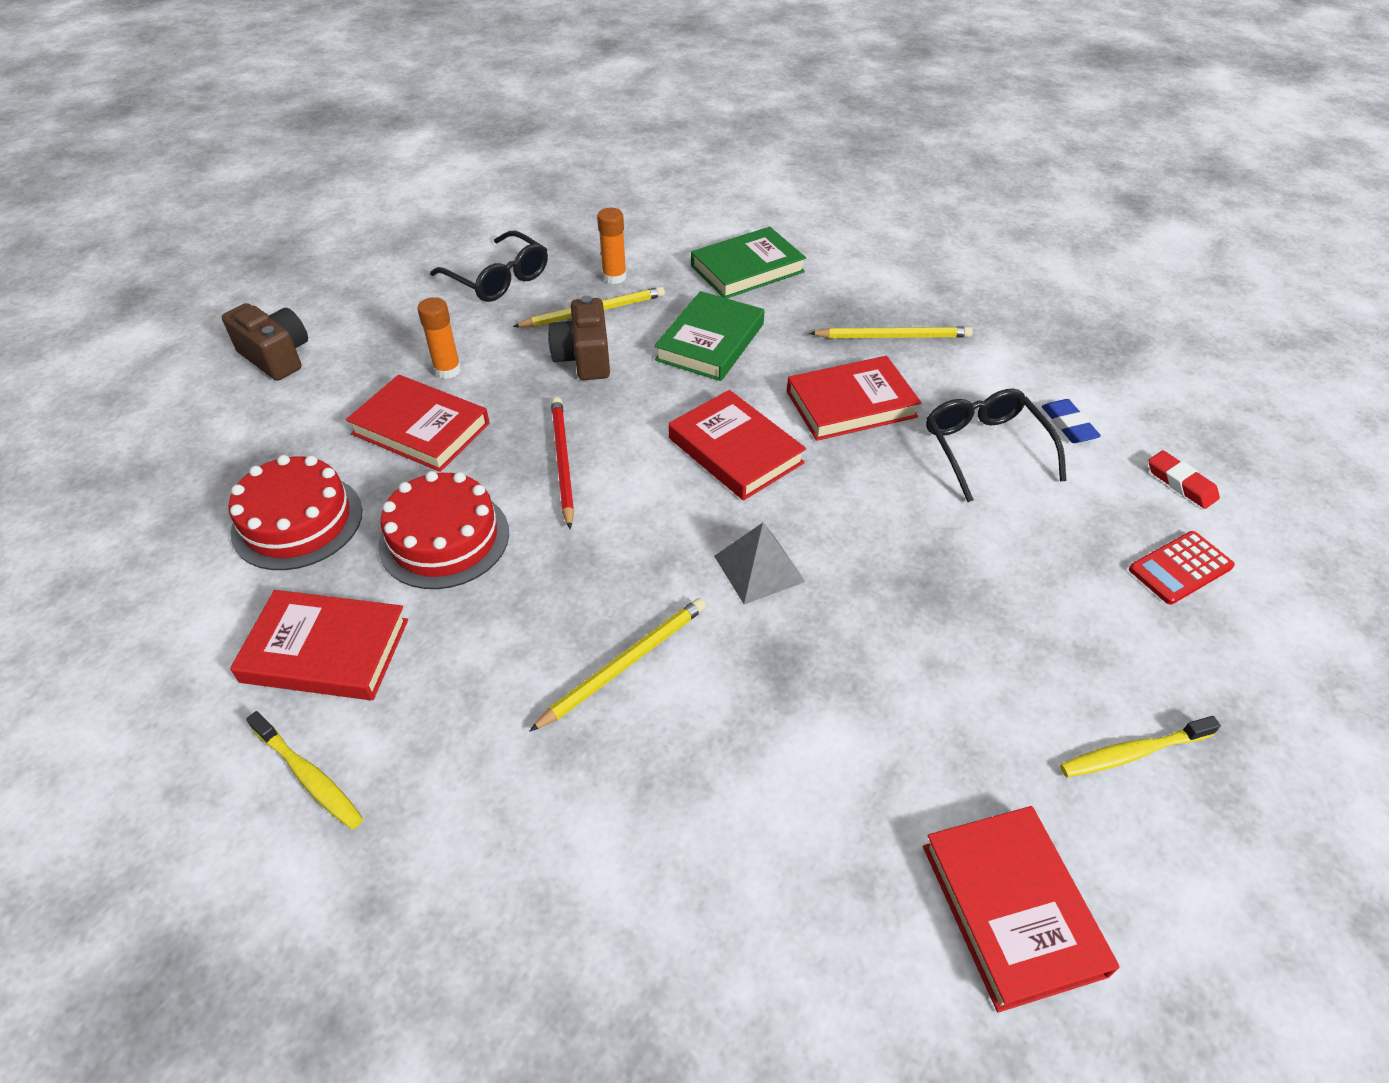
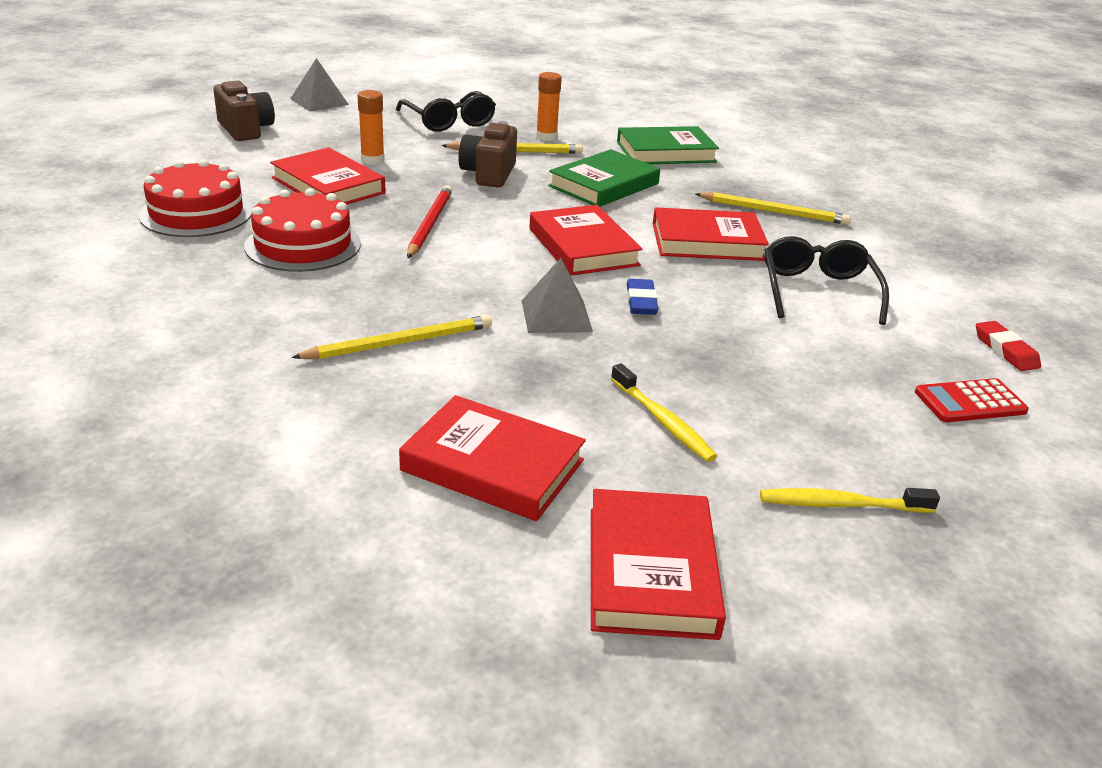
camera: 15 degrees right, 15 degrees down
(309, 776) = (102, 344): yellow toothbrush -> yellow toothbrush (663, 421)
(325, 650) = (166, 282): red book -> red book (492, 465)
(335, 282) = (319, 101): none -> grey pyramid
(1068, 425) = (911, 293): blue eraser -> blue eraser (641, 302)

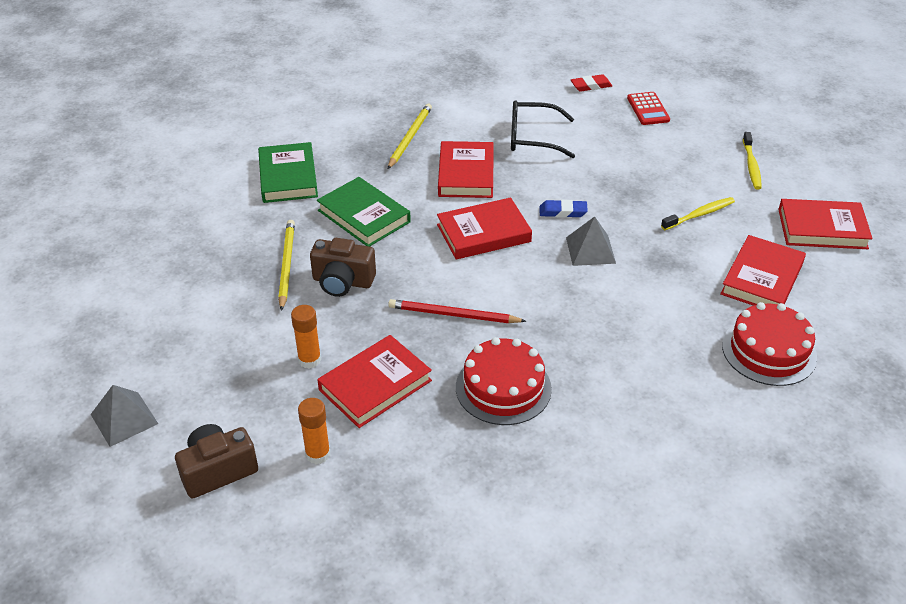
camera: 85 degrees left, 10 degrees up
(196, 213) = (447, 470): red cake -> red cake (769, 351)
(400, 343) = (644, 322): yellow pencil -> none
(449, 121) = (200, 310): black glasses -> none
(546, 137) = (248, 245): orange glue stick -> orange glue stick (318, 454)

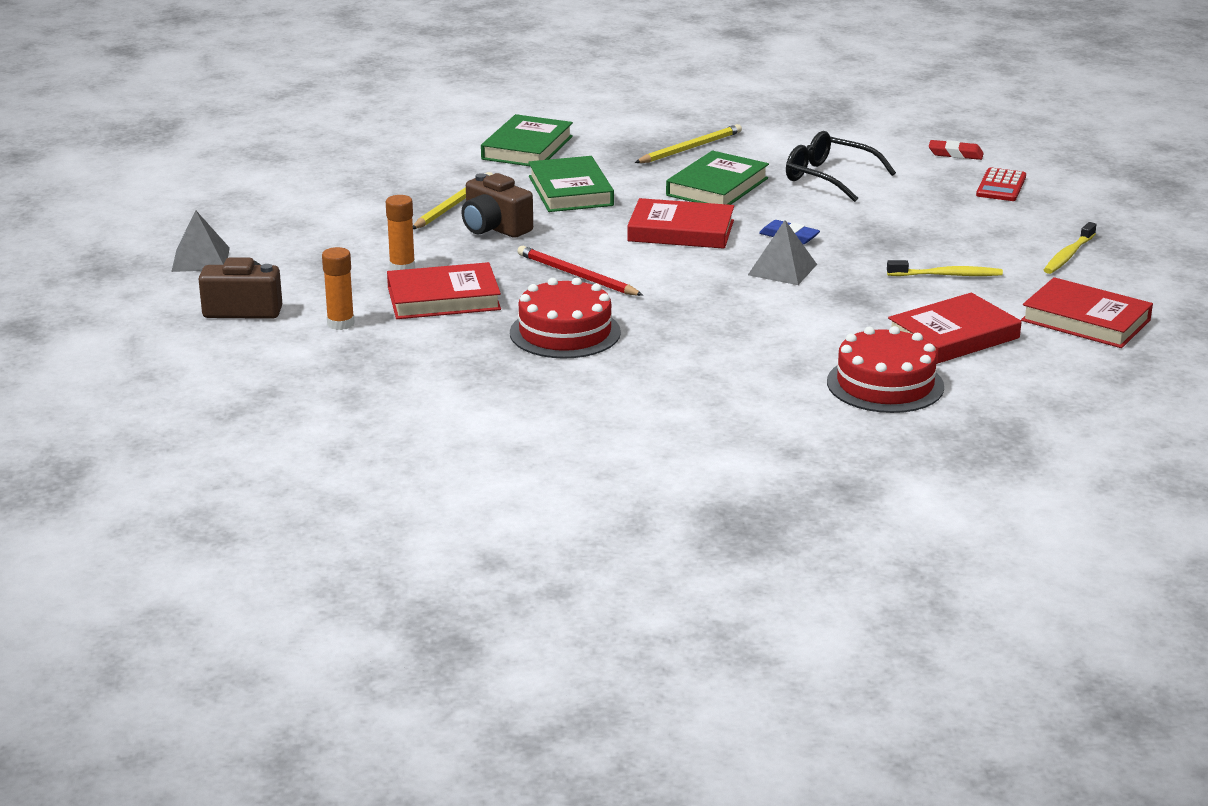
camera: 30 degrees right, 15 degrees down
(466, 174) = (717, 187): red book -> green book

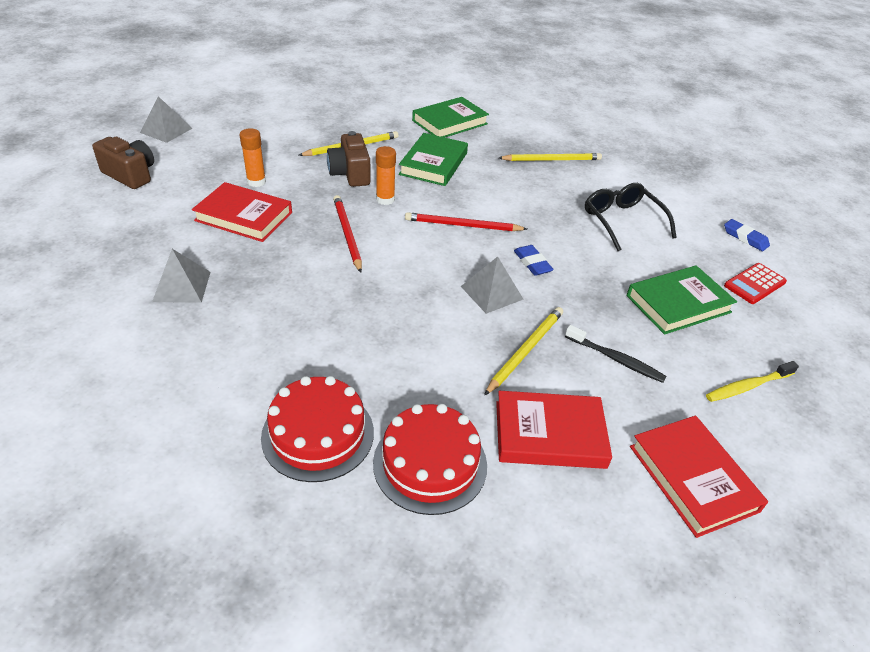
camera: 30 degrees right, 15 degrees up
(340, 324) = (160, 210): orange glue stick -> orange glue stick (385, 199)
(480, 366) = (182, 286): none -> grey pyramid
(565, 332) = (273, 281): red cake -> red cake (318, 434)
(681, 231) = (462, 225): red book -> red pencil
(717, 187) = (532, 198): green book -> green book (678, 304)
(866, 296) = (525, 350): none -> yellow pencil
(947, 275) = (616, 359): yellow toothbrush -> black toothbrush
(955, 154) = (745, 238): red eraser -> blue eraser

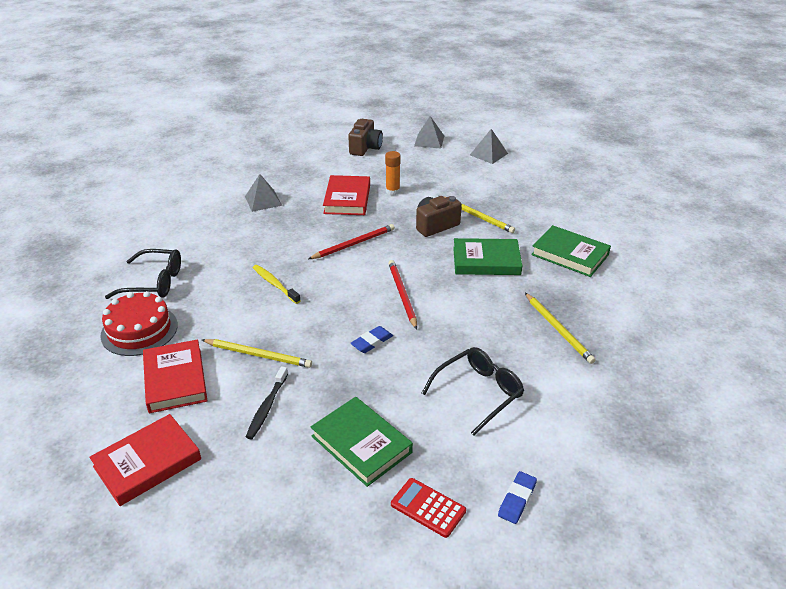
camera: 75 degrees right, 5 degrees down
(318, 434) = (154, 282): red cake -> black glasses
(385, 199) = (411, 249): orange glue stick -> none
(491, 292) = (320, 326): grey pyramid -> grey pyramid (488, 154)
(747, 386) = (261, 499): yellow toothbrush -> yellow toothbrush (275, 284)

